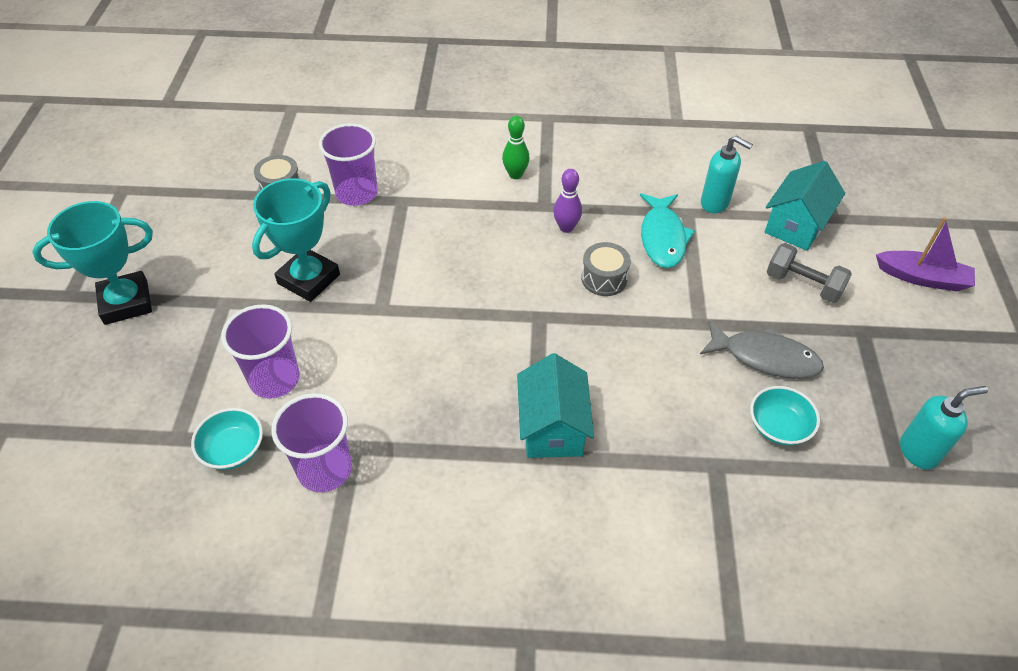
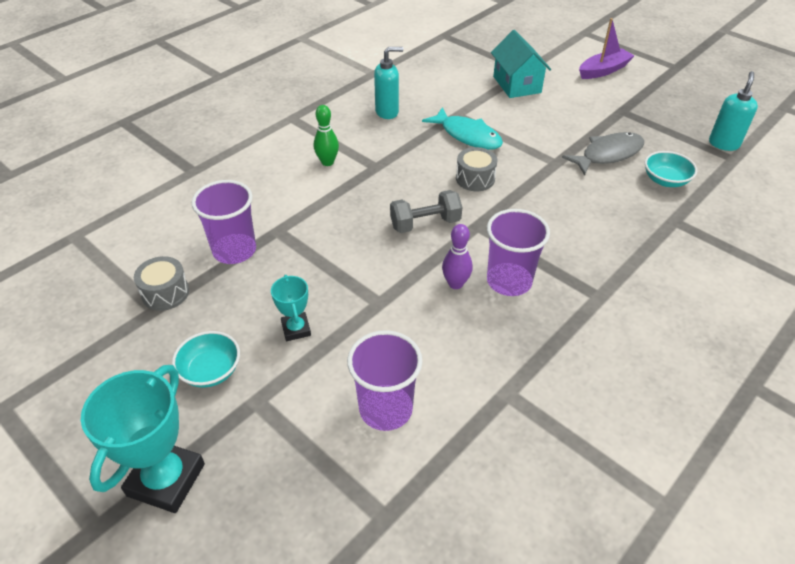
camera: 50 degrees left, 5 degrees down
(233, 450) = (438, 479): turquoise bowl -> turquoise bowl (211, 371)
(309, 279) = (296, 329): turquoise trophy -> turquoise trophy, size x0.54
(325, 469) = (514, 424): purple cup -> purple cup (509, 281)
(552, 427) = (583, 274): turquoise house -> none
(566, 227) = (409, 168): purple bowling pin -> purple bowling pin (455, 284)
(715, 203) = (463, 100): turquoise soap dispenser -> turquoise soap dispenser (387, 112)
(803, 285) = (566, 109): grey dumbbell -> grey dumbbell (425, 224)

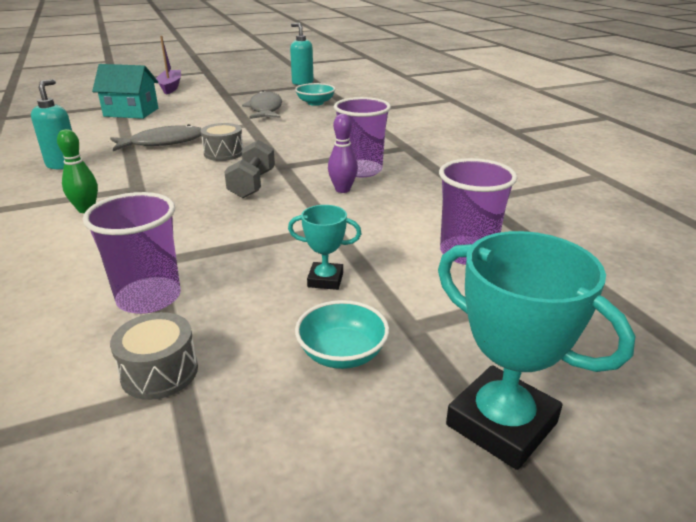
camera: 65 degrees left, 15 degrees down
(467, 136) = (163, 143): turquoise fish -> grey fish

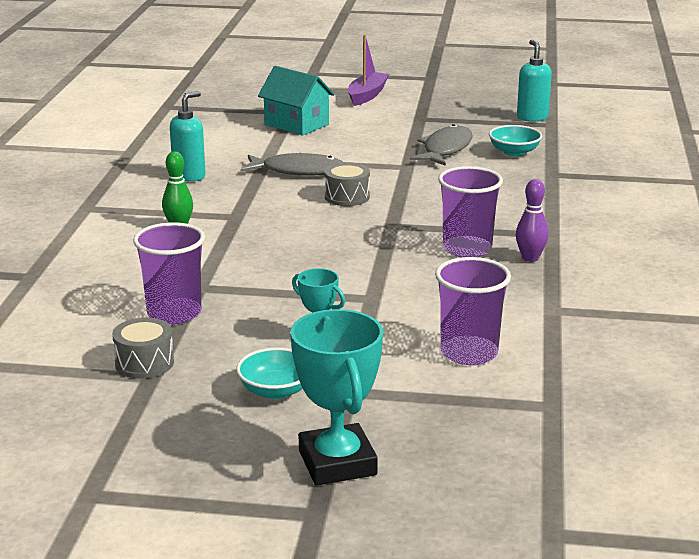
camera: 30 degrees right, 5 degrees down
(252, 184) = (342, 238): grey dumbbell -> none
(342, 190) = (423, 265): purple bowling pin -> purple bowling pin (530, 258)

